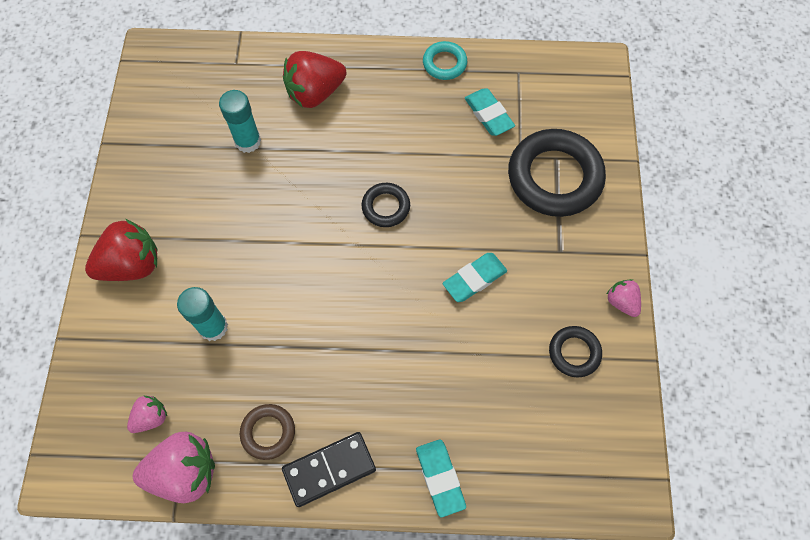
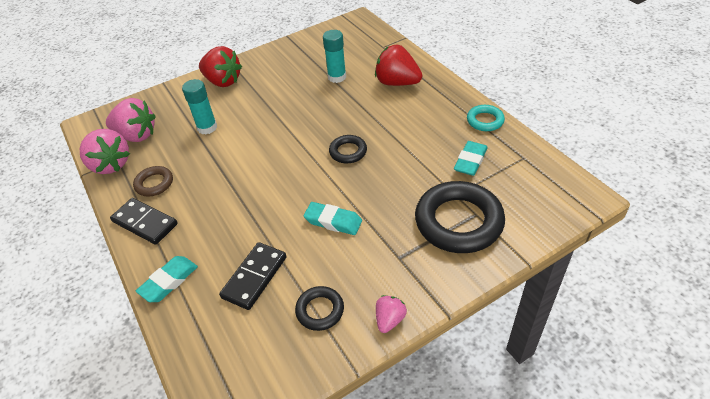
camera: 60 degrees right, 20 degrees down
(151, 417) = (137, 135): pink strawberry -> pink strawberry, size x1.89
(494, 390) = (254, 277): none -> black domino

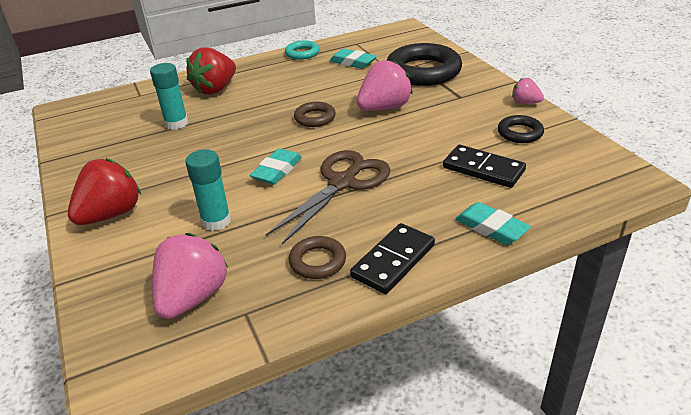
camera: 85 degrees left, 10 degrees down
(111, 164) = (254, 319): pink strawberry -> pink strawberry (384, 108)
(244, 184) = (342, 183): none -> brown scissors
(333, 221) = (413, 126): turquoise eraser -> turquoise eraser (277, 171)
(348, 152) = (315, 118): black ring -> brown ring

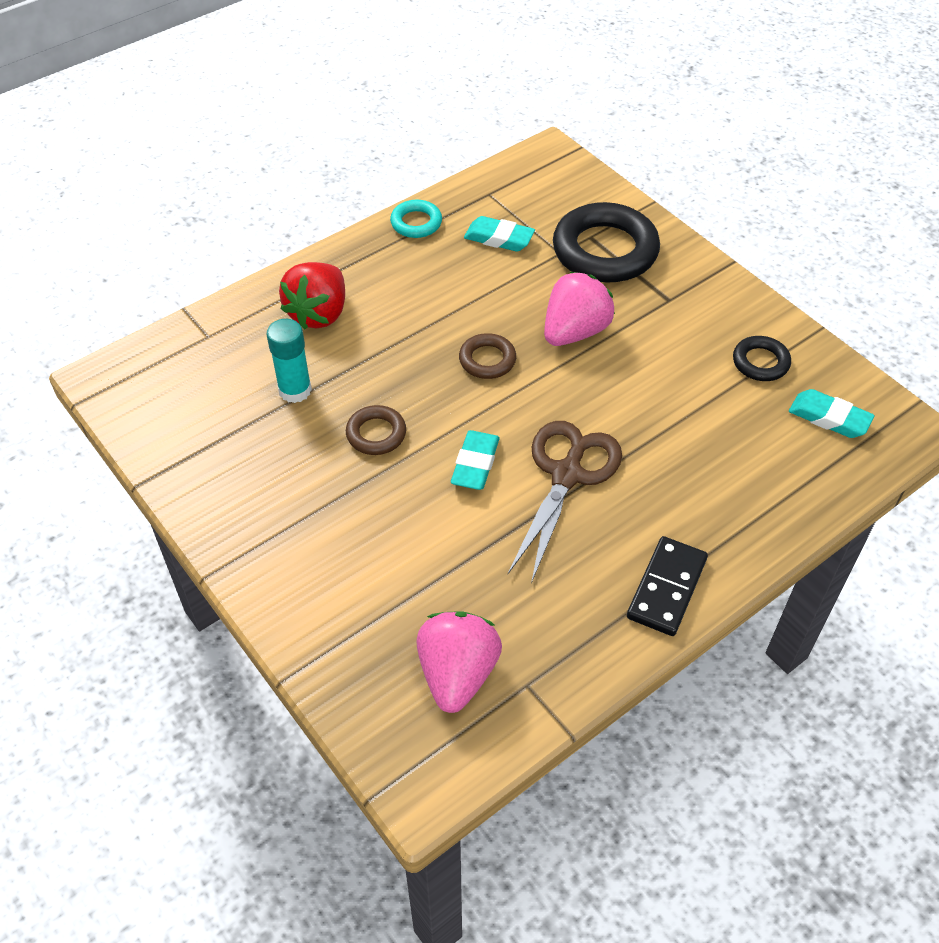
camera: 15 degrees left, 15 degrees up
(111, 214) = (290, 565): red strawberry -> none
(216, 221) = (433, 558): turquoise glue stick -> none
(317, 261) = (581, 601): brown ring -> brown ring (376, 434)
(483, 169) = (731, 431): black domino -> none
(491, 228) = (762, 524): turquoise eraser -> turquoise eraser (829, 418)
(525, 102) = (755, 304): pink strawberry -> none

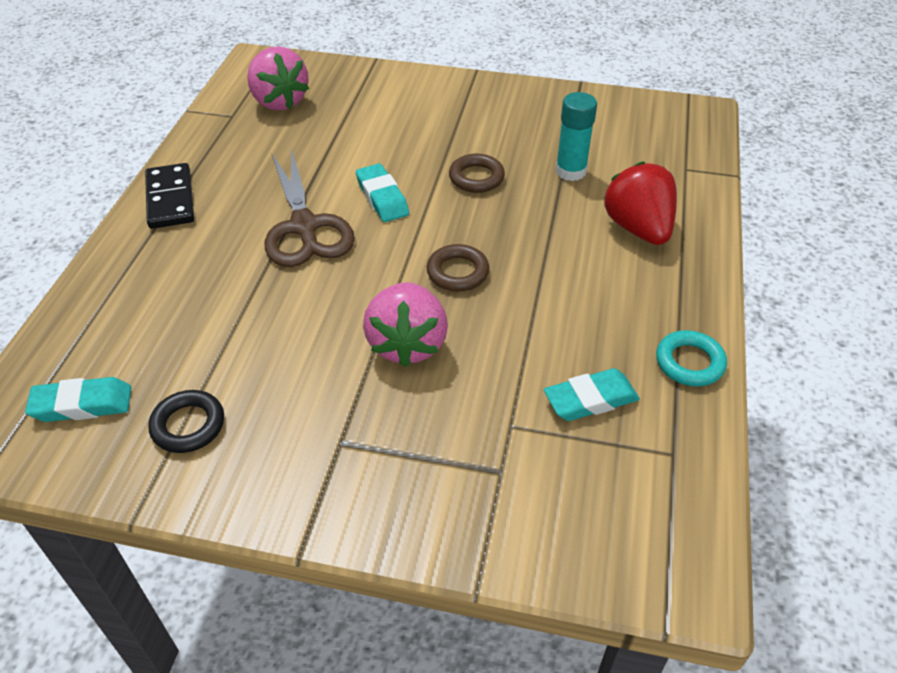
camera: 140 degrees right, 5 degrees down
(605, 250) = (466, 462): black ring -> none

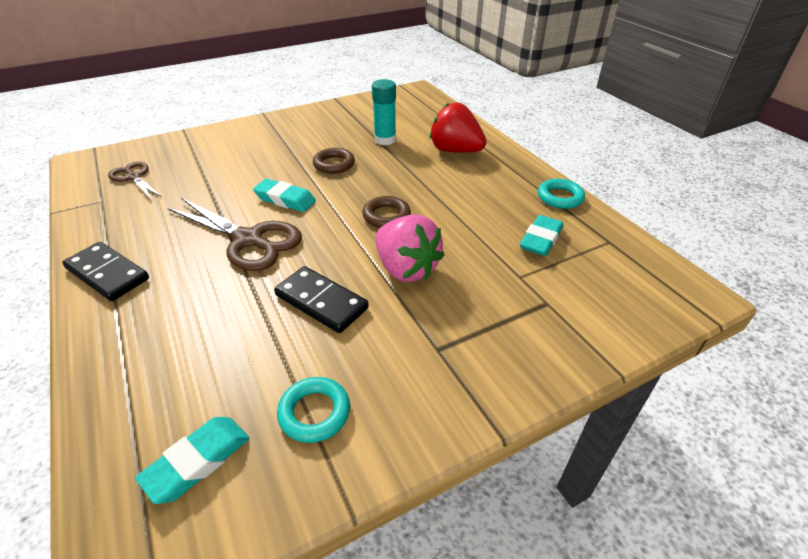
camera: 40 degrees left, 5 degrees down
(188, 425) = (314, 412): black ring -> turquoise ring
(279, 101) = (134, 177): pink strawberry -> brown scissors
(297, 329) = (321, 301): none -> black domino

